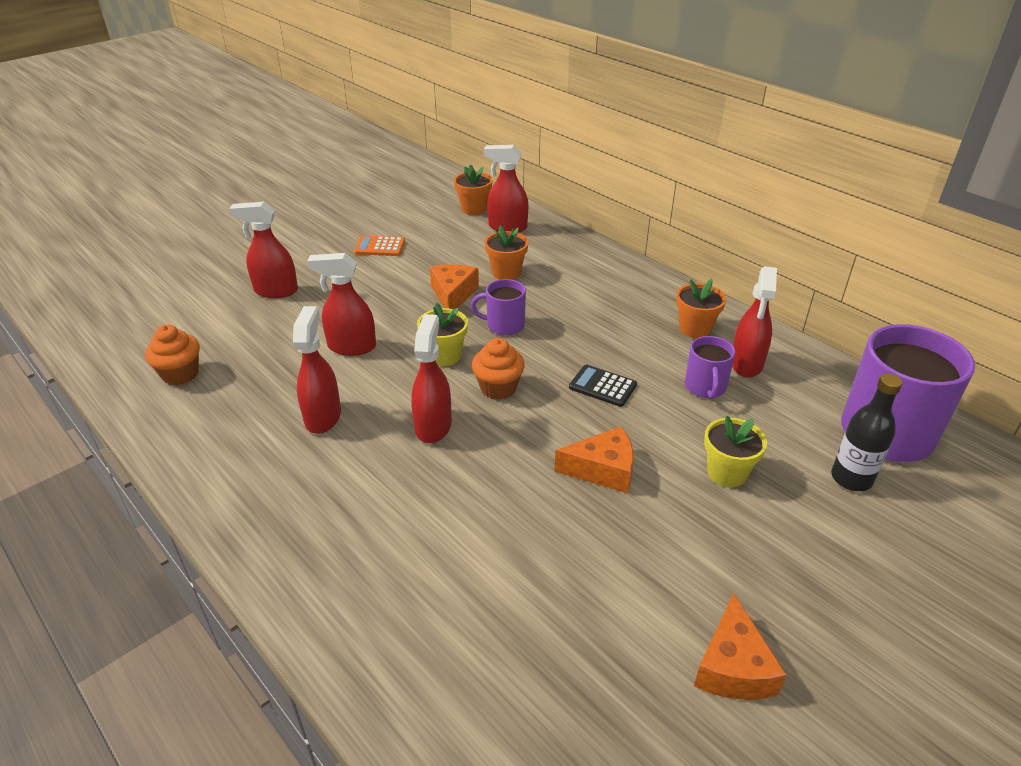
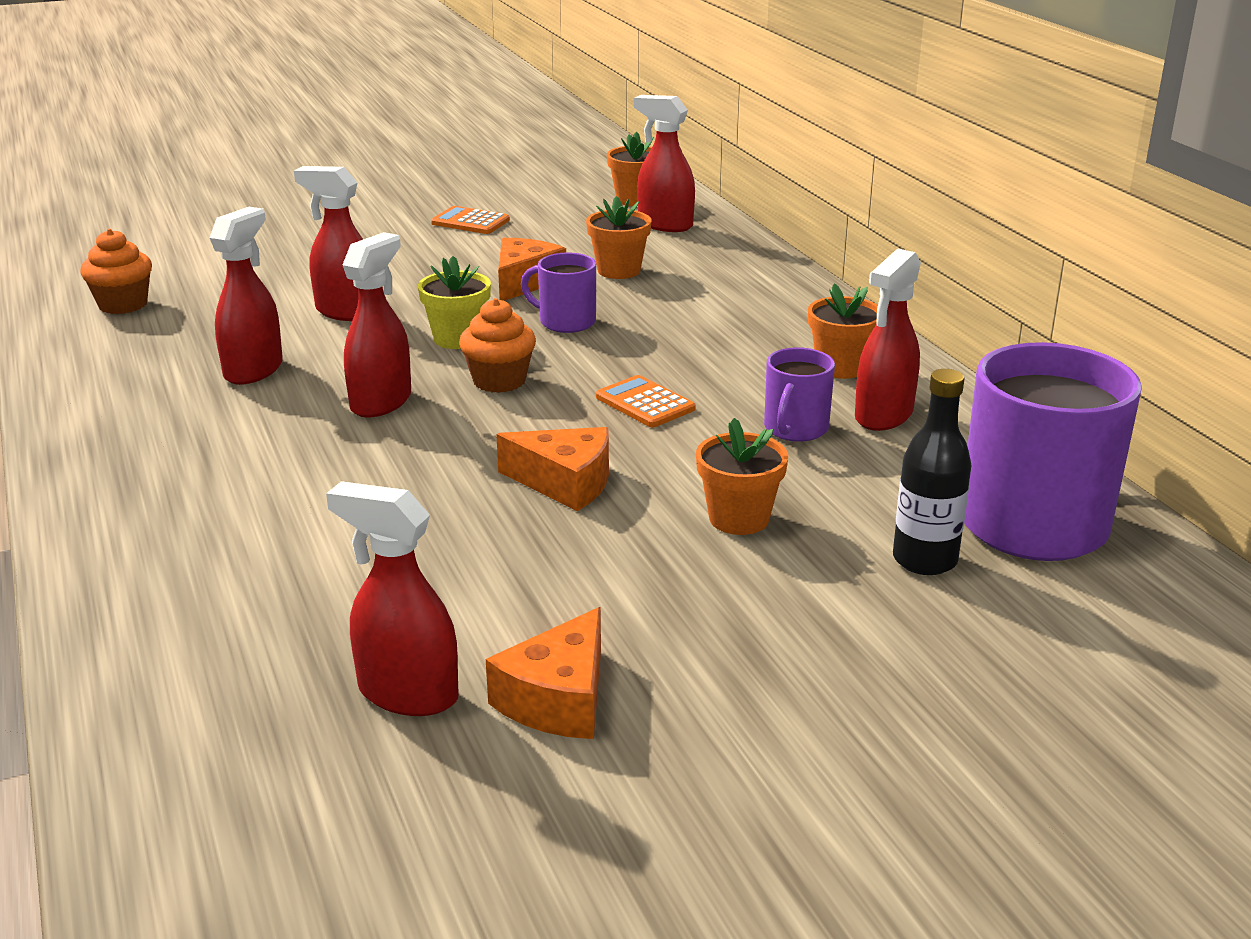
camera: 20 degrees right, 10 degrees down
(275, 291) = (300, 246): red spray bottle -> red spray bottle (407, 693)
(602, 386) = (645, 403): black calculator -> orange calculator
(726, 473) = (739, 519): yellow flower pot -> orange flower pot

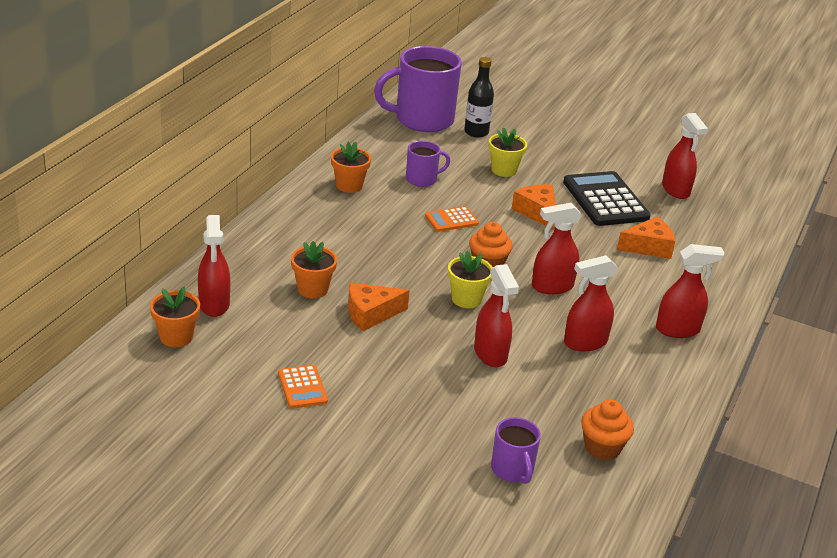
camera: 135 degrees left, 5 degrees up
(501, 575) = (605, 200): none -> black calculator
(558, 699) = (636, 167): orange cheese -> orange cheese (648, 247)
(565, 322) = (402, 276): purple mug -> purple mug (512, 470)
(645, 403) = (451, 220): orange calculator -> orange calculator turned 60 degrees clockwise
(739, 519) = (504, 170): orange flower pot -> yellow flower pot
(883, 416) = (383, 164): red spray bottle -> red spray bottle (678, 330)

